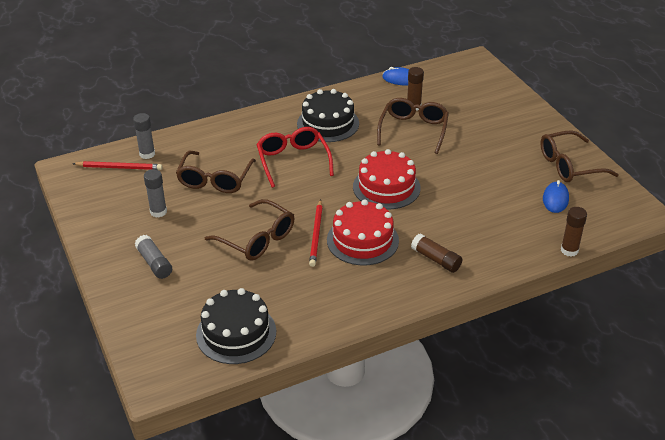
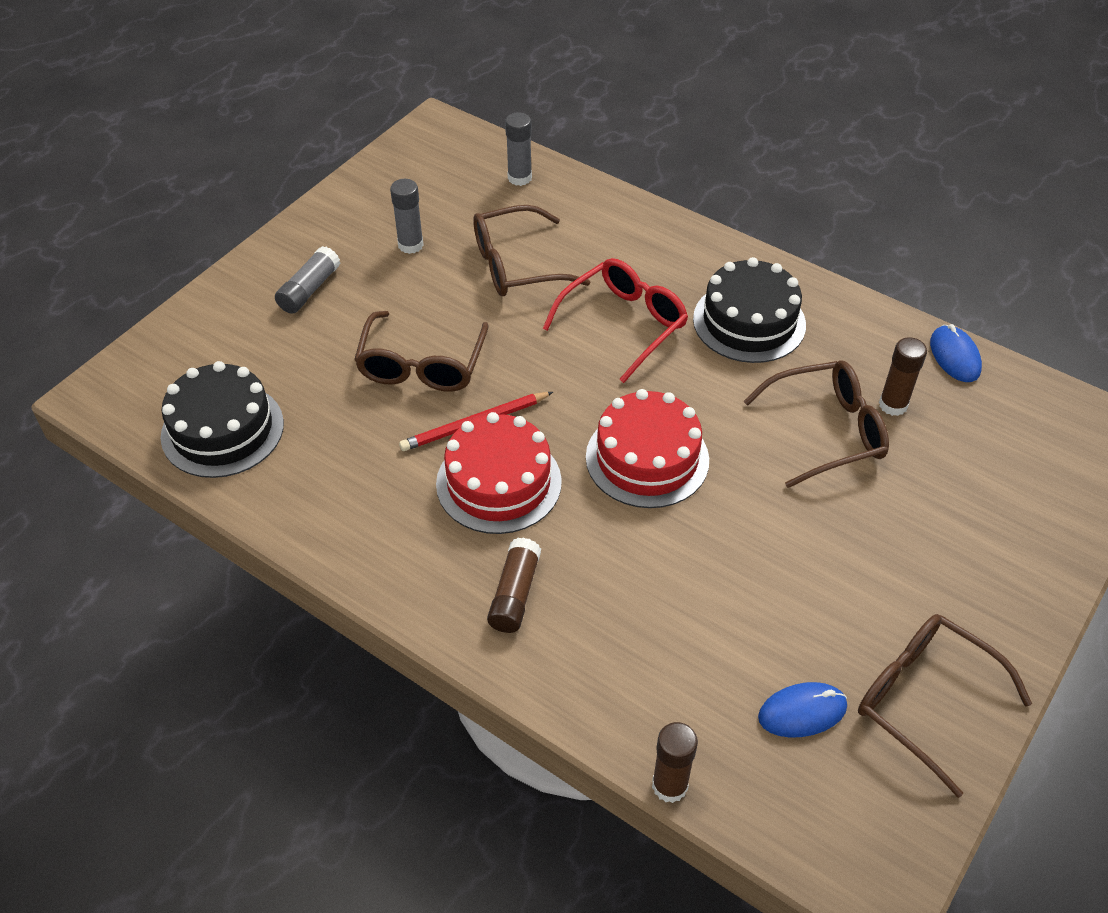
camera: 60 degrees right, 10 degrees up
(119, 167) = (472, 168): red pencil -> none

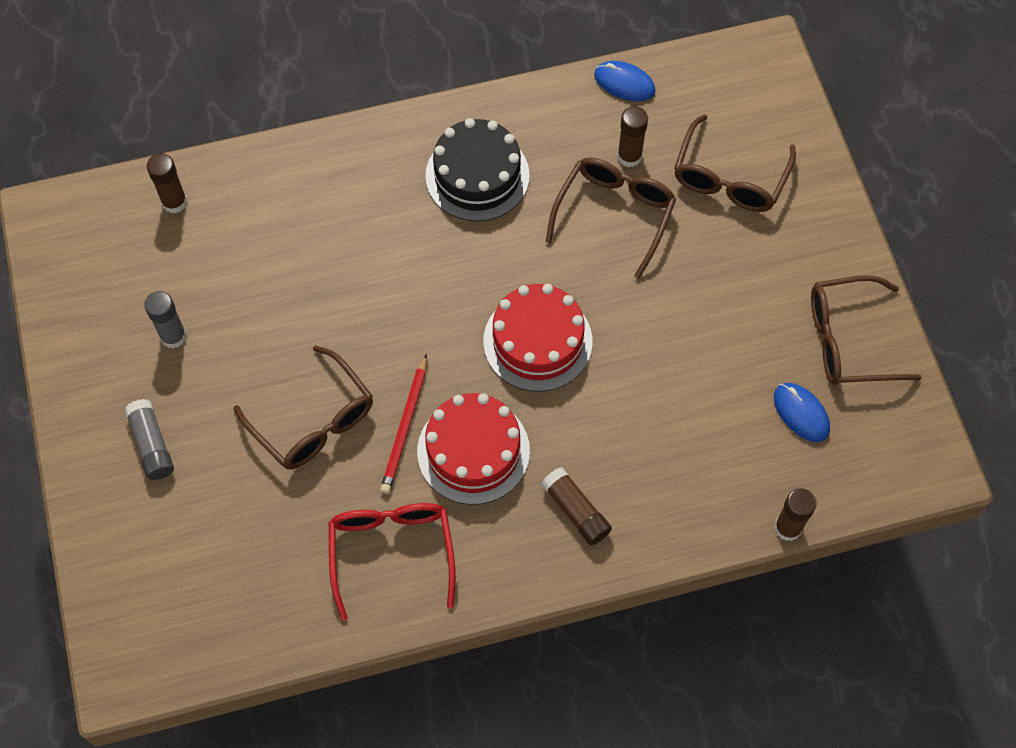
camera: 50 degrees left, 15 degrees up
(222, 430) = (248, 605): black cake -> none
(516, 265) = (271, 279): brown glasses -> brown glasses (729, 178)
(519, 178) = (174, 202): grey glue stick -> brown glue stick
(624, 324) = (402, 256): red glasses -> red glasses (391, 551)
(802, 712) = (801, 413): blue mouse -> blue mouse turned 60 degrees counterclockwise

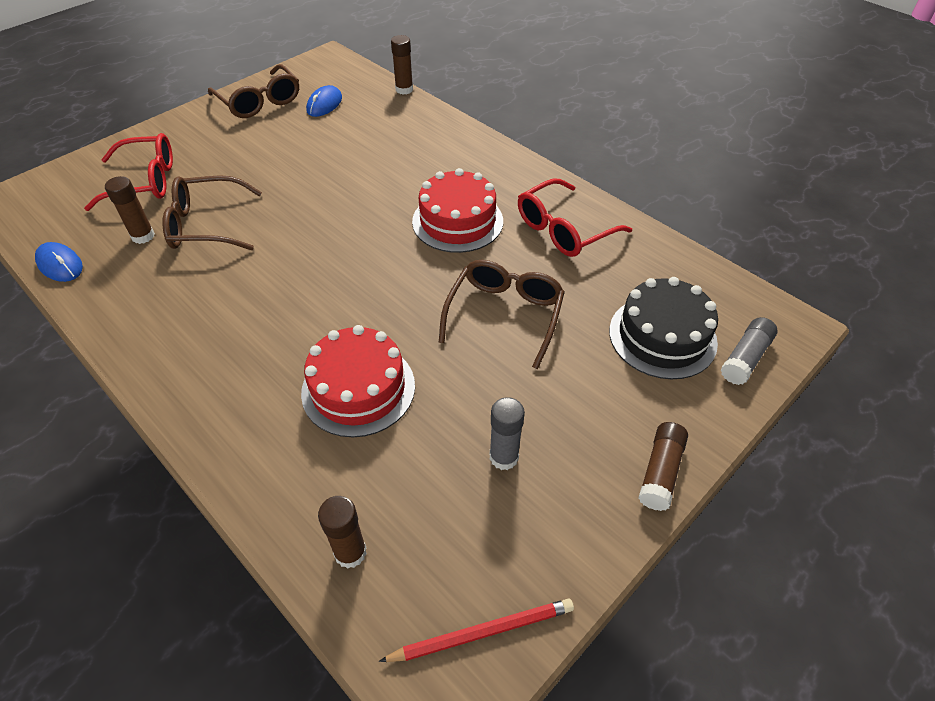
camera: 120 degrees left, 15 degrees down
(152, 445) = (614, 411): grey glue stick -> grey glue stick (745, 358)
(405, 426) = (467, 262): red pencil -> red pencil (481, 632)
(477, 176) = (201, 317): black cake -> black cake (662, 336)
(537, 341) = (346, 223): red cake -> red cake (358, 388)
(576, 511) = (461, 163): brown glue stick -> brown glue stick (660, 472)
(624, 83) = (60, 264): blue mouse -> blue mouse turned 45 degrees counterclockwise
(729, 178) = (145, 181): brown glasses -> red glasses

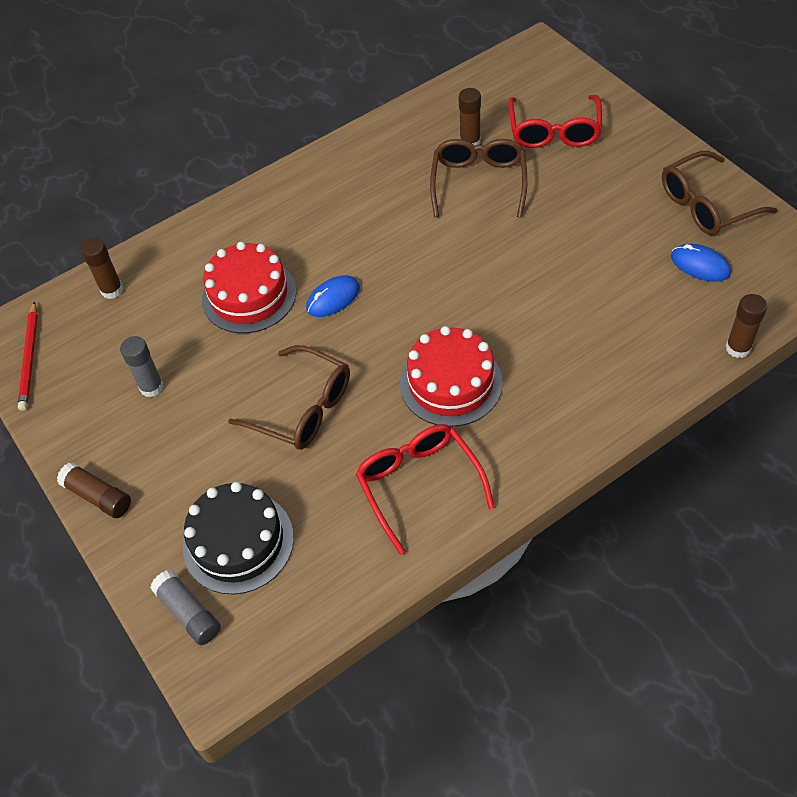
camera: 105 degrees right, 5 degrees up
(60, 264) = (441, 98): blue mouse -> blue mouse (333, 298)

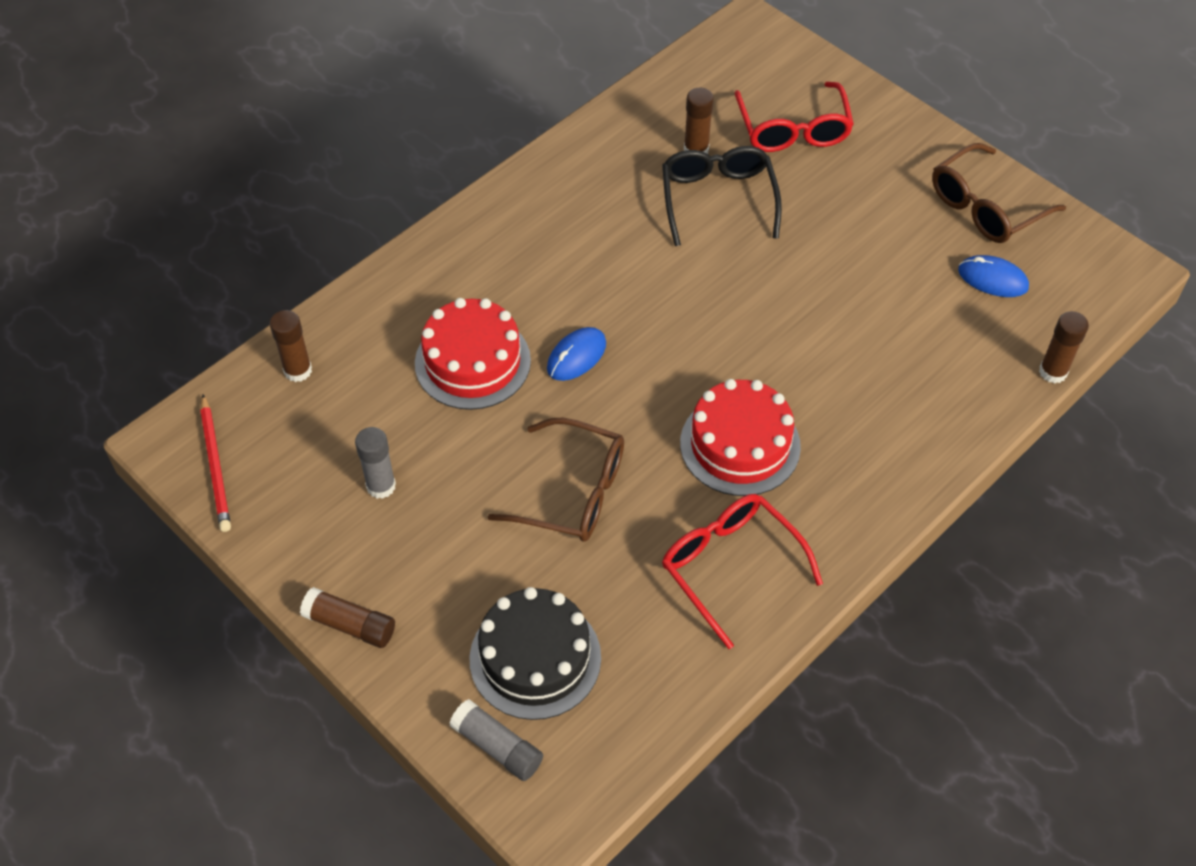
camera: 15 degrees left, 0 degrees up
(479, 182) = (718, 199): brown glasses -> black glasses

